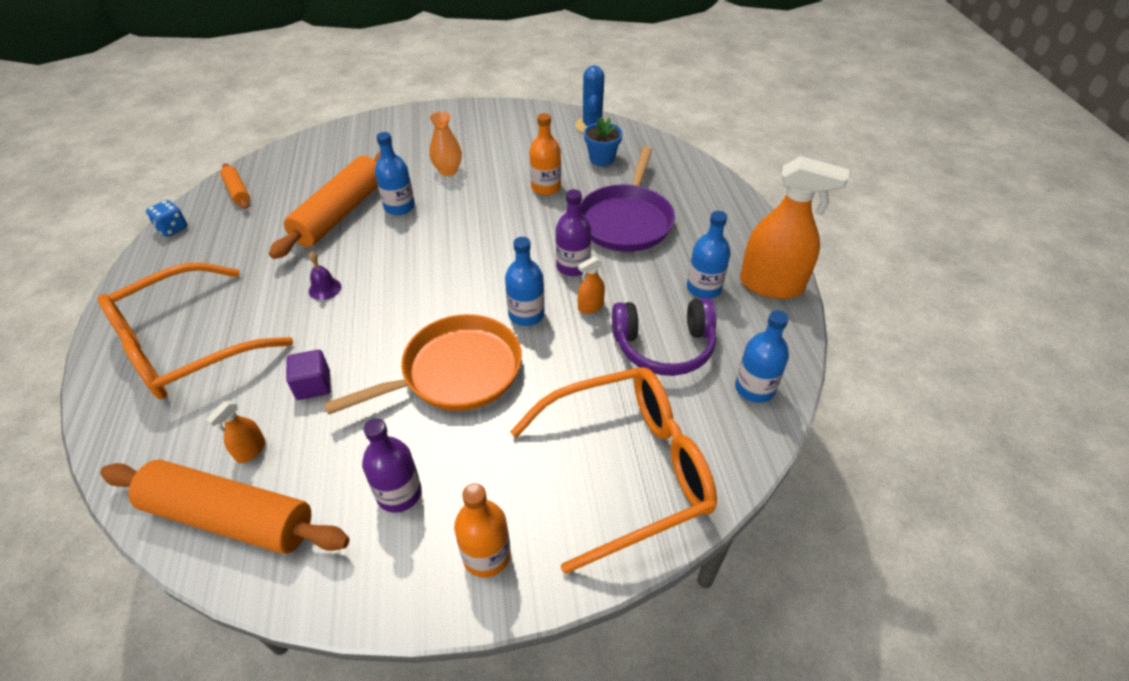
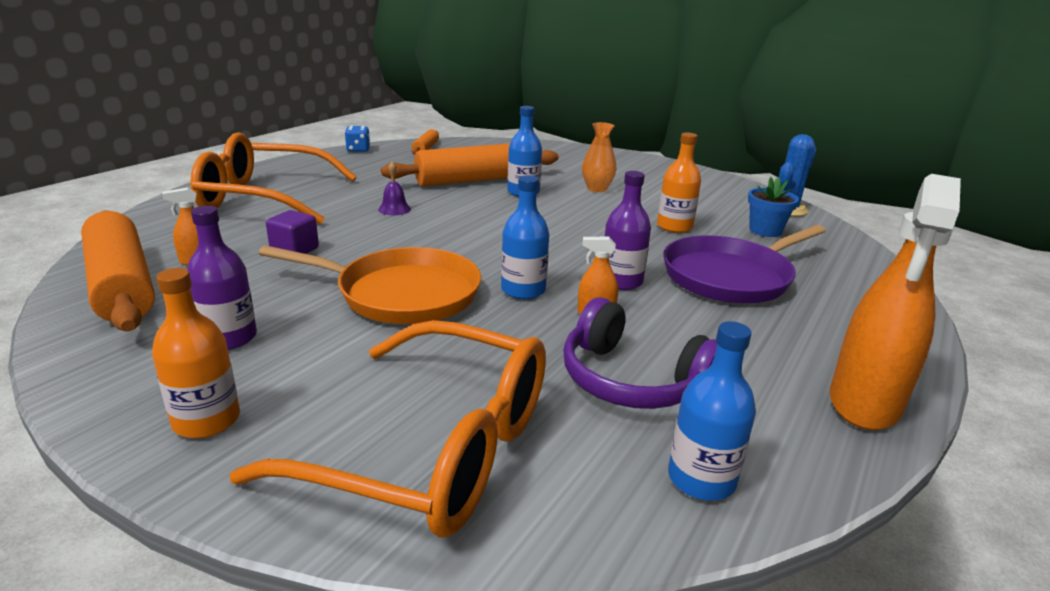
camera: 40 degrees right, 20 degrees down
(703, 288) = (756, 361): blue bottle -> none
(771, 285) = (864, 403): orange spray bottle -> orange spray bottle turned 60 degrees clockwise

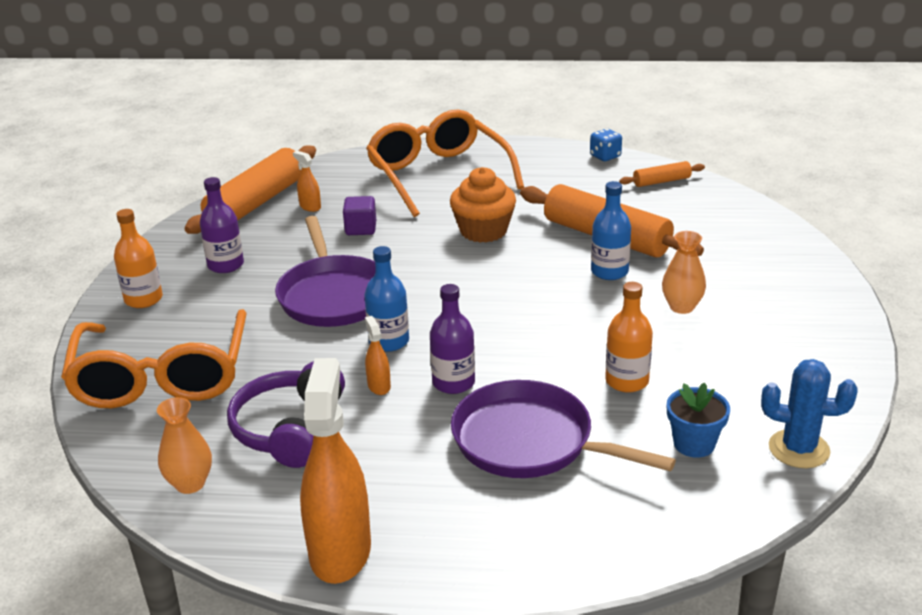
camera: 65 degrees right, 5 degrees up
(394, 209) = (483, 231): purple bell -> orange cupcake
(402, 294) = (334, 295): orange pan -> purple pan
(701, 479) = (190, 484): blue bottle -> orange vase
(864, 403) = (340, 551): orange spray bottle -> orange spray bottle turned 90 degrees clockwise

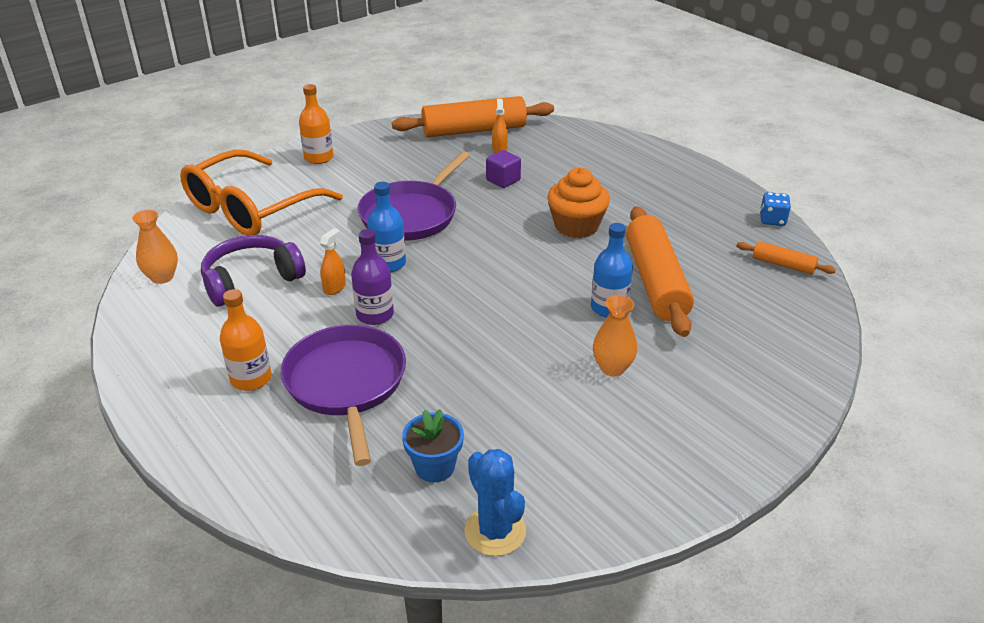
camera: 45 degrees right, 5 degrees up
(225, 265) = (391, 161): purple bottle -> none
(340, 551) = (151, 368): orange spray bottle -> none
(439, 176) = (618, 170): orange glasses -> none
(627, 381) = (474, 391): orange bottle -> orange bottle (251, 379)

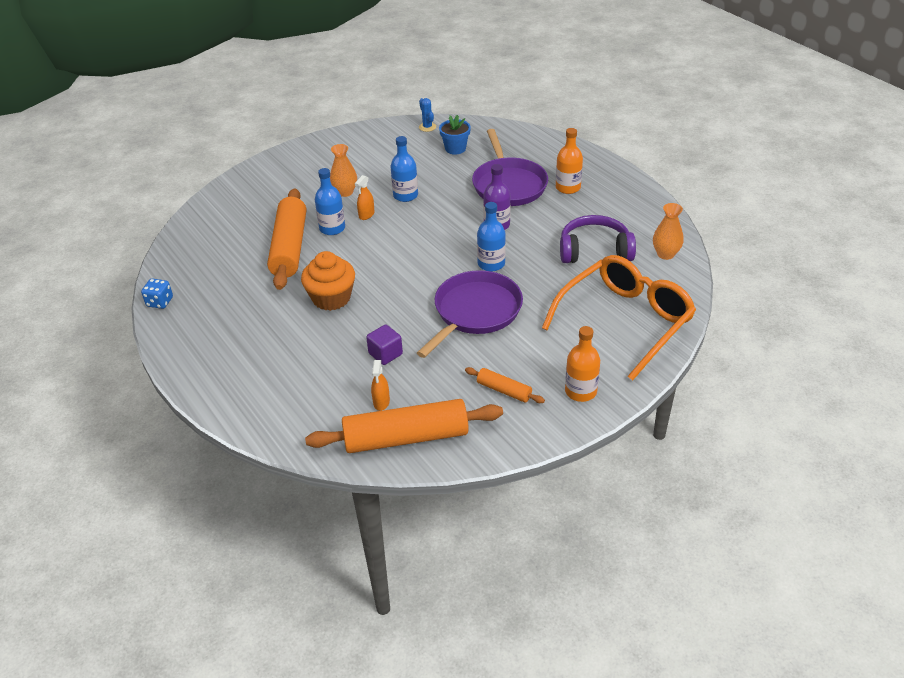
camera: 175 degrees left, 5 degrees up
(251, 280) = (594, 251): purple headphones -> purple headphones turned 150 degrees counterclockwise
(334, 287) = (529, 245): orange spray bottle -> orange spray bottle (366, 215)
(495, 531) = (427, 127): blue cactus -> blue cactus, size x0.61
(513, 362) = (405, 195): none -> blue bottle
(783, 265) = (185, 260): orange rolling pin -> orange rolling pin (504, 390)

